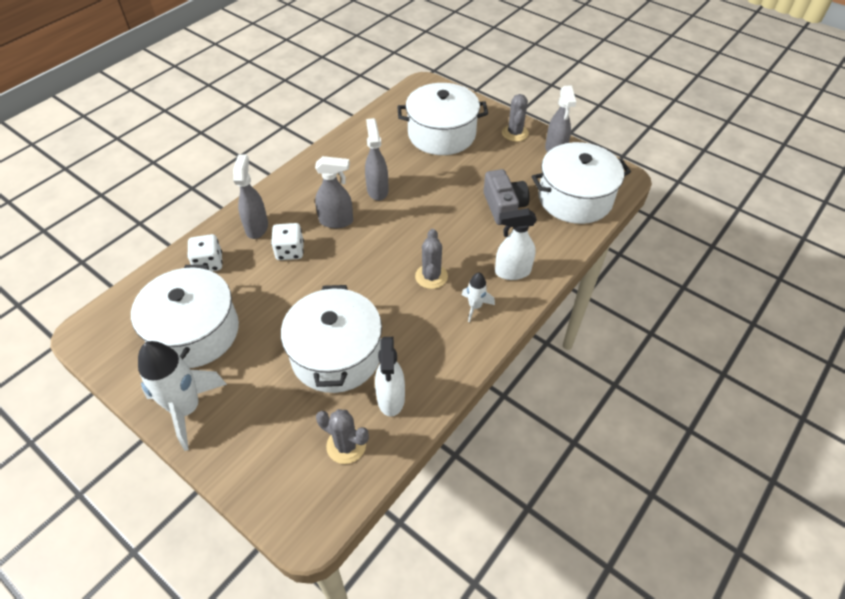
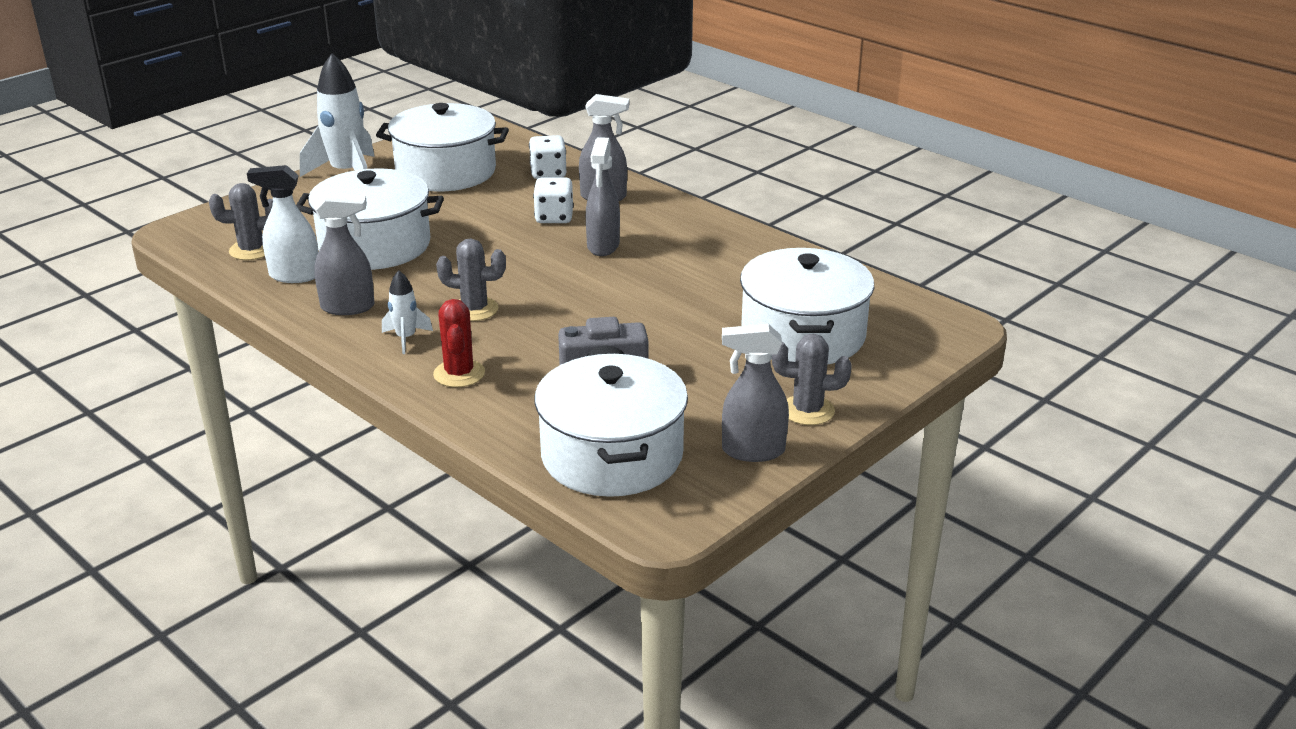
camera: 95 degrees right, 20 degrees down
(346, 445) = (251, 250): grey cactus -> grey cactus turned 45 degrees clockwise
(377, 190) = (663, 276): grey spray bottle -> grey spray bottle (348, 307)
(512, 272) = (459, 374): white spray bottle -> red cactus

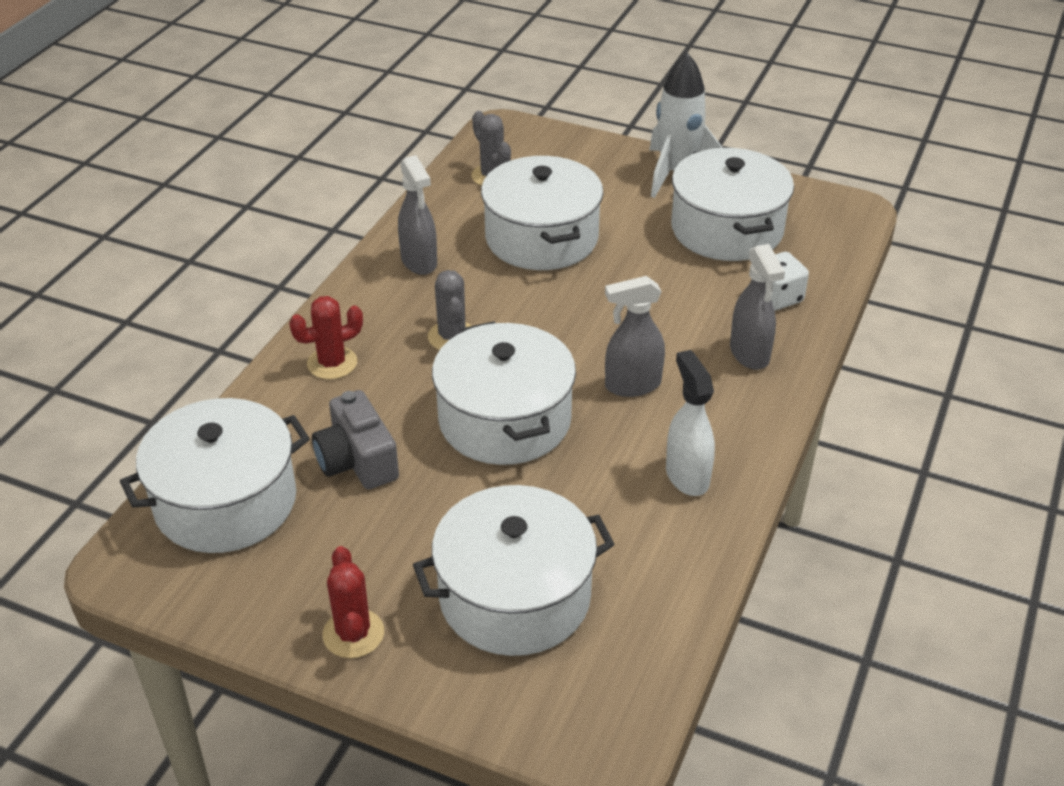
camera: 70 degrees right, 10 degrees up
(294, 276) = (459, 214): white spray bottle -> white spray bottle (687, 476)
(406, 338) = (380, 312): white rocket -> none
(554, 217) = (675, 332): white dice -> none
(603, 305) = (504, 420): none -> white pot
(752, 451) = (261, 604): grey spray bottle -> none
(807, 410) = (353, 634): grey cactus -> red cactus

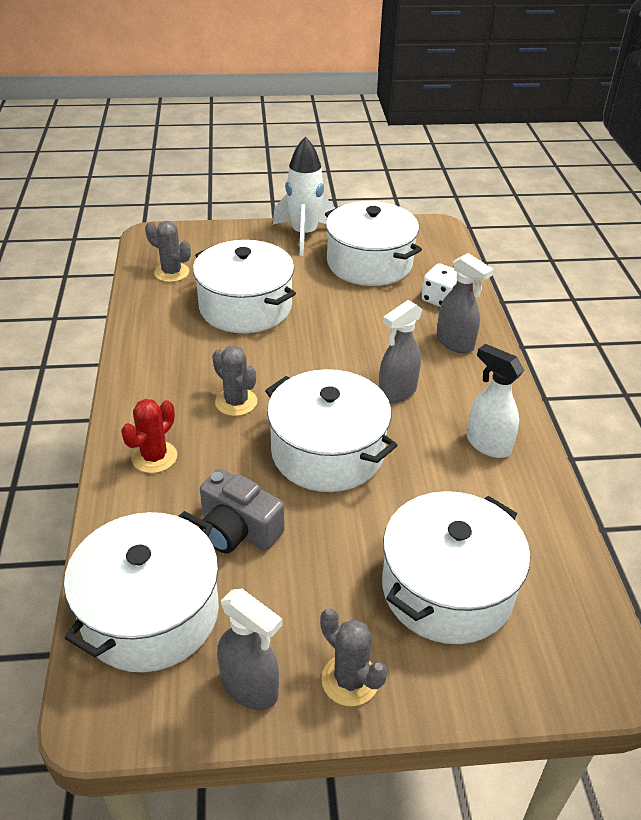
camera: 30 degrees left, 0 degrees up
(353, 634) = (350, 680): red cactus -> grey cactus
(419, 262) = (164, 353): grey spray bottle -> grey spray bottle (250, 688)

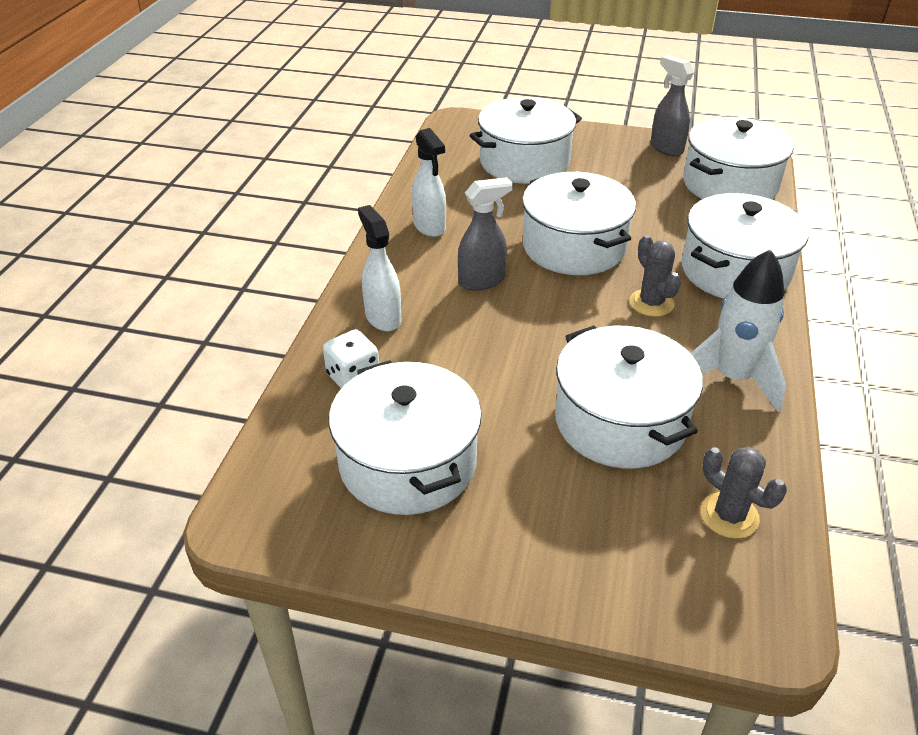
camera: 160 degrees left, 0 degrees up
(154, 457) = (735, 271): red cactus -> white pot
(238, 530) = (663, 212): grey camera -> none
(304, 235) = (482, 557): white rocket -> white rocket (732, 378)
(350, 680) = (606, 141): grey cactus -> none
(455, 343) = (383, 317): grey spray bottle -> white spray bottle

